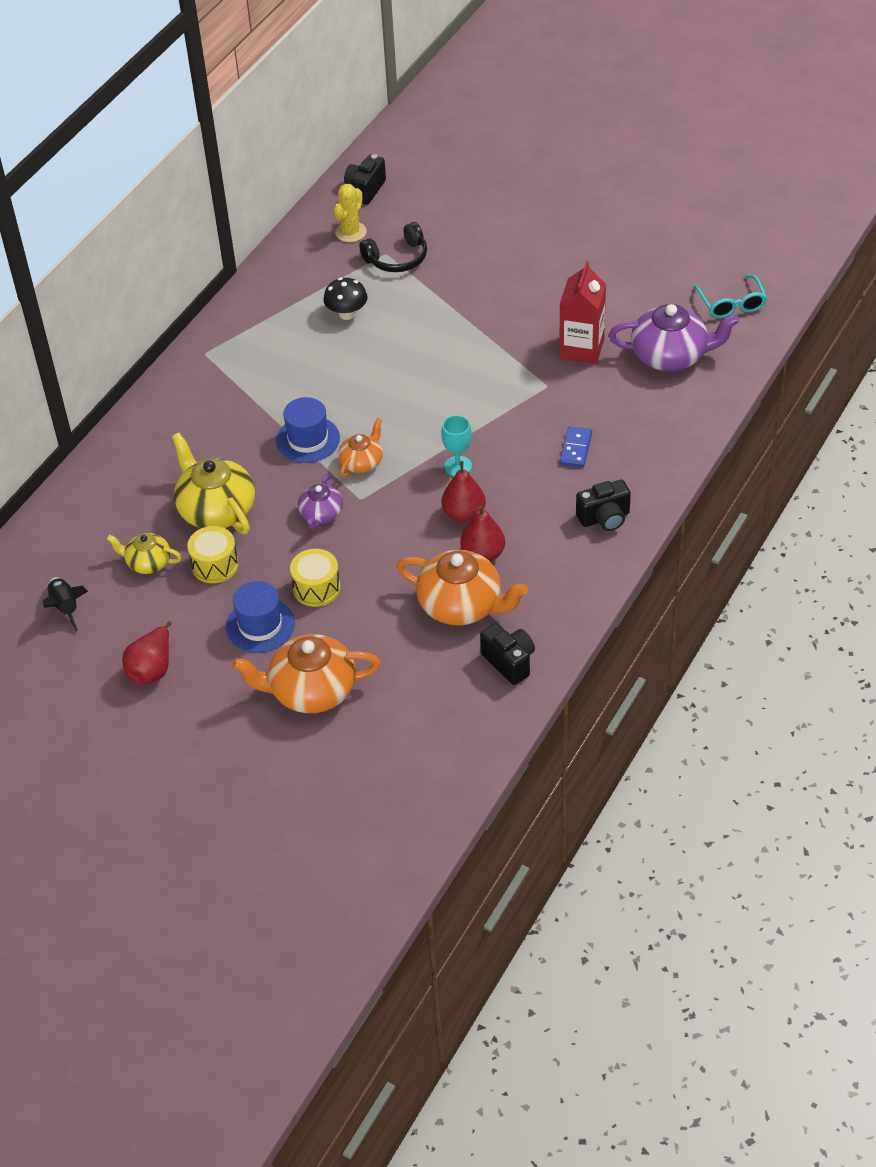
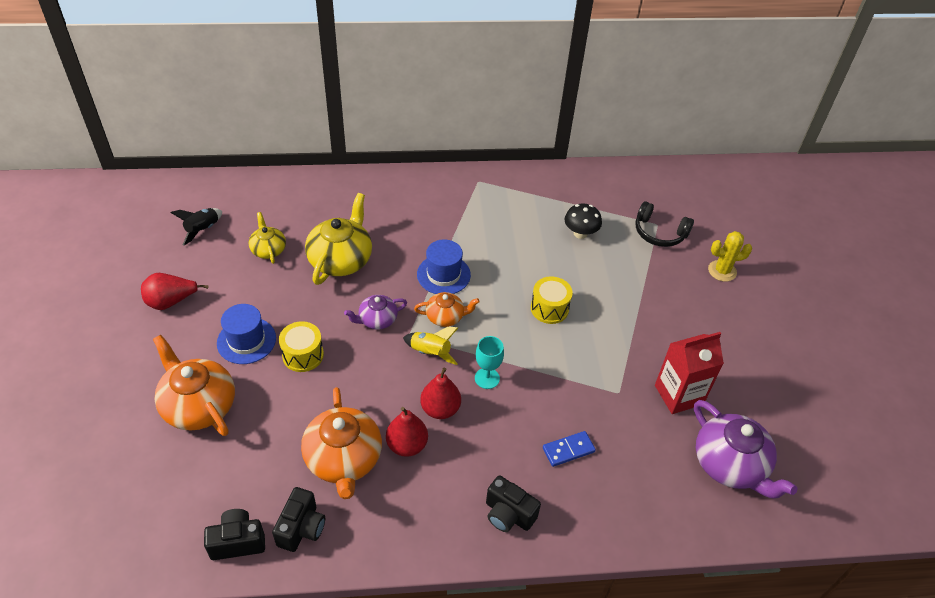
camera: 50 degrees right, 0 degrees up
(215, 565) = (288, 286): yellow drum -> yellow drum (549, 308)
(351, 232) = (658, 195): yellow cactus -> yellow cactus (722, 271)
(365, 190) = (705, 182): black camera -> black camera (238, 542)
(395, 492) = (430, 352): none -> yellow rocket
(731, 304) = (832, 480): turquoise glasses -> none

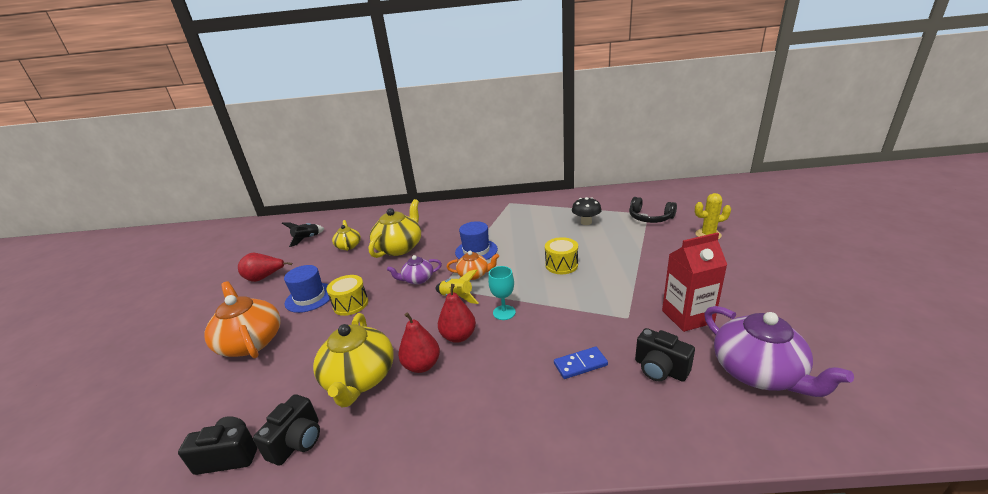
camera: 10 degrees right, 20 degrees down
(343, 459) = (360, 378): orange teapot -> yellow teapot
(508, 514) = (515, 425): black camera -> black camera (660, 369)

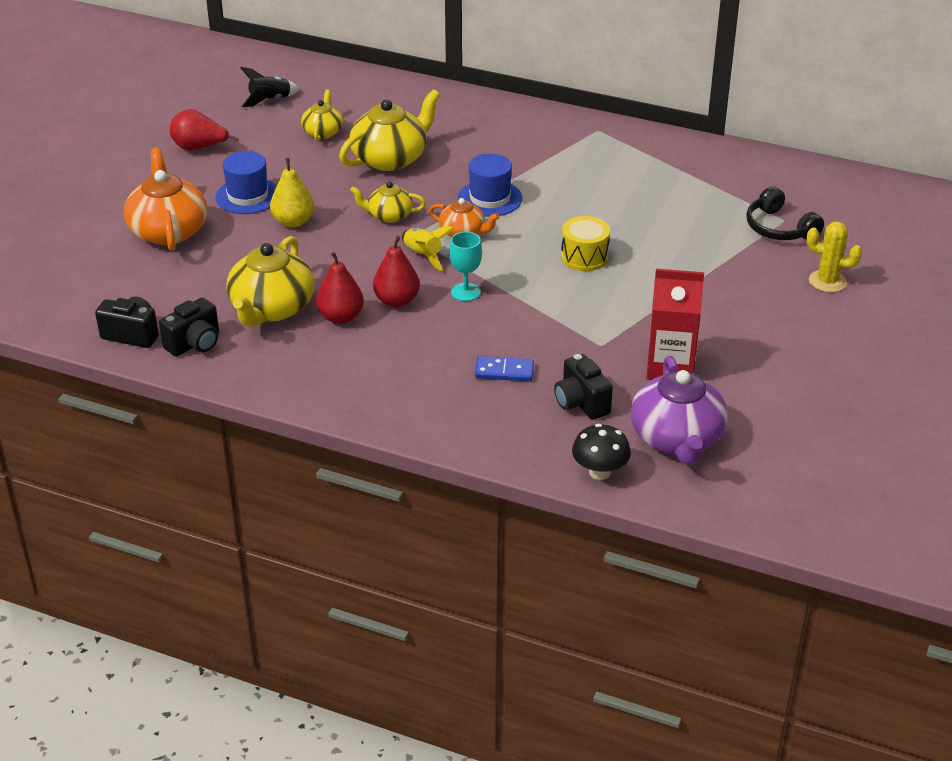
camera: 20 degrees right, 10 degrees up
(351, 304) = (293, 222): yellow drum -> yellow pear
(417, 279) = (389, 215): purple teapot -> yellow teapot
(586, 222) = (679, 204): black mushroom -> black mushroom (599, 472)

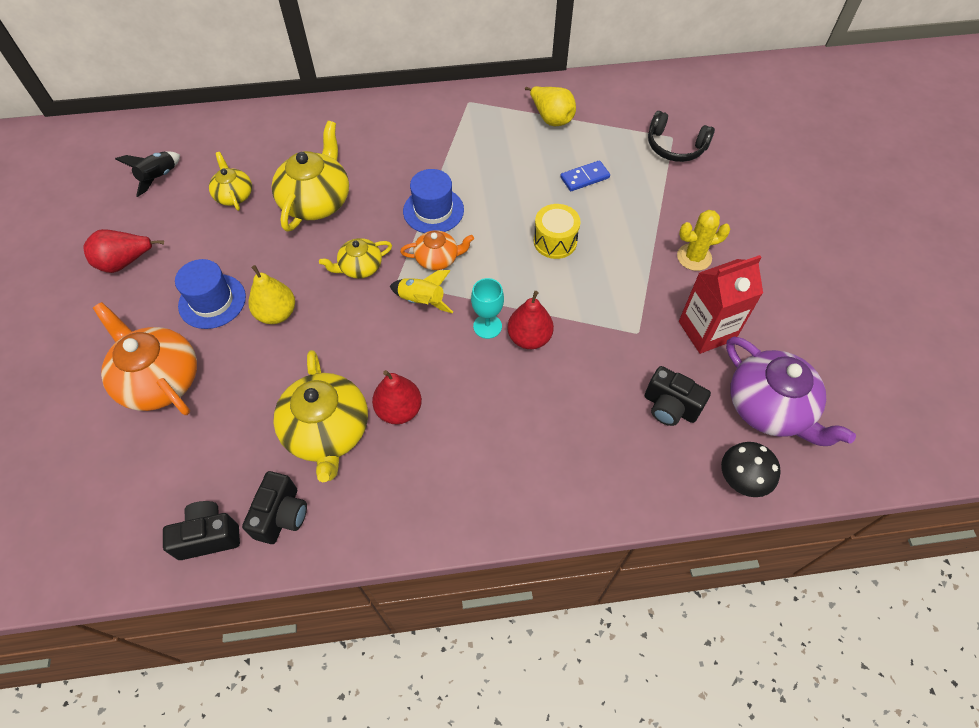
camera: 30 degrees left, 20 degrees up
(397, 301) = (435, 365): red pear -> red pear (529, 338)
(504, 371) = (584, 403): blue domino -> blue domino (584, 177)
(669, 167) = (551, 118): none -> yellow pear
(827, 281) = (748, 185): yellow cactus -> yellow cactus (694, 257)

